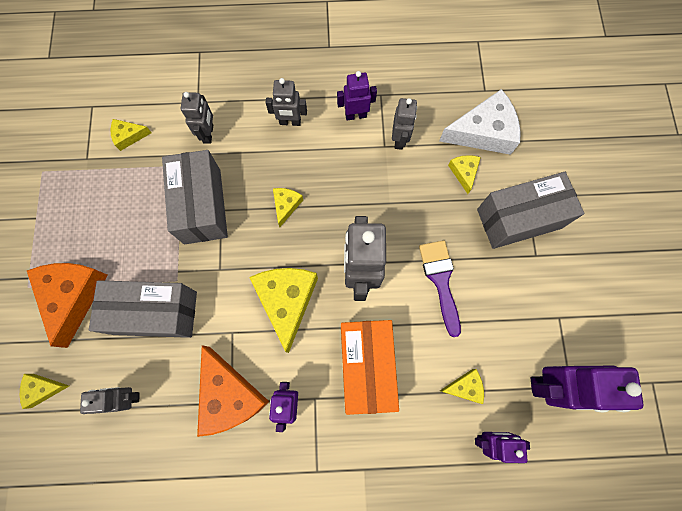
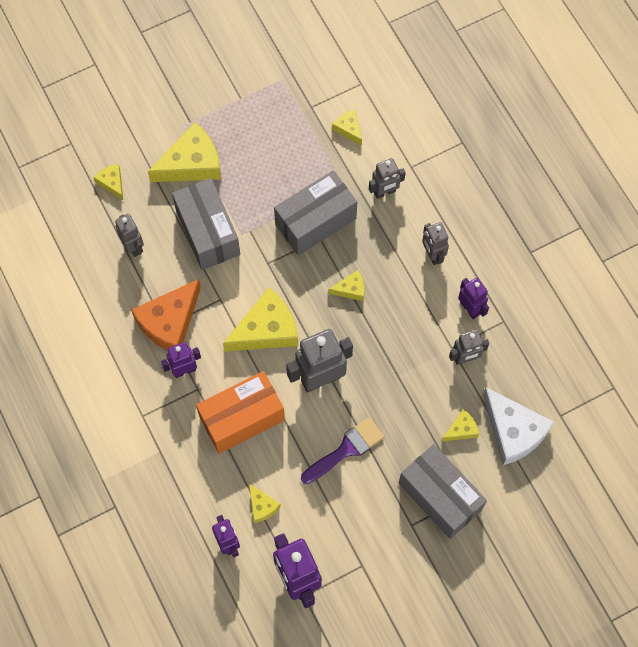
camera: 65 degrees right, 5 degrees down
(73, 296) = (191, 163): orange cheese -> yellow cheese

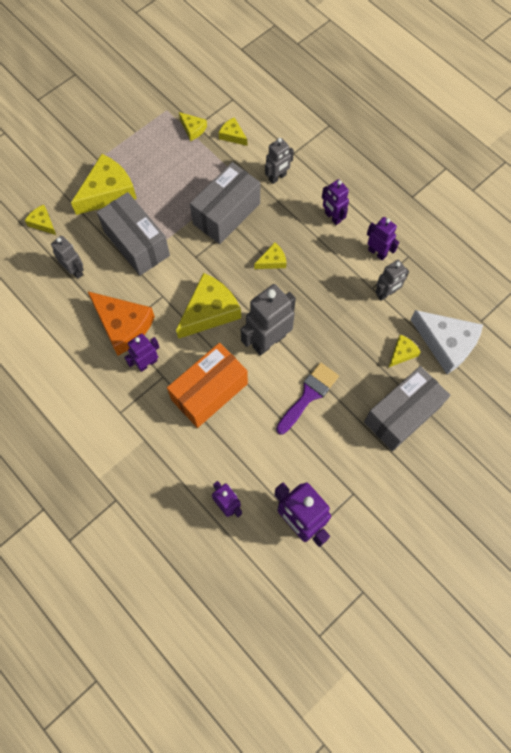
camera: 15 degrees left, 0 degrees up
(169, 322) = (123, 325): orange cheese -> orange cheese turned 75 degrees counterclockwise
(262, 506) = (249, 464): yellow cheese -> yellow cheese (193, 129)
(432, 255) = (332, 217): grey robot -> purple robot
(440, 496) = (402, 415): grey box -> grey box turned 75 degrees counterclockwise

